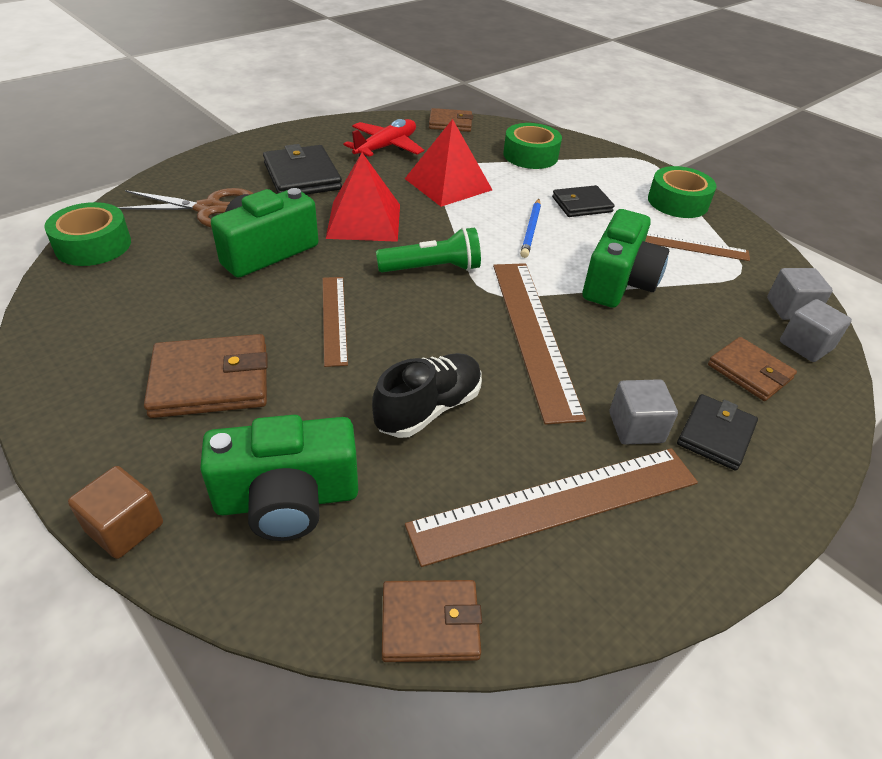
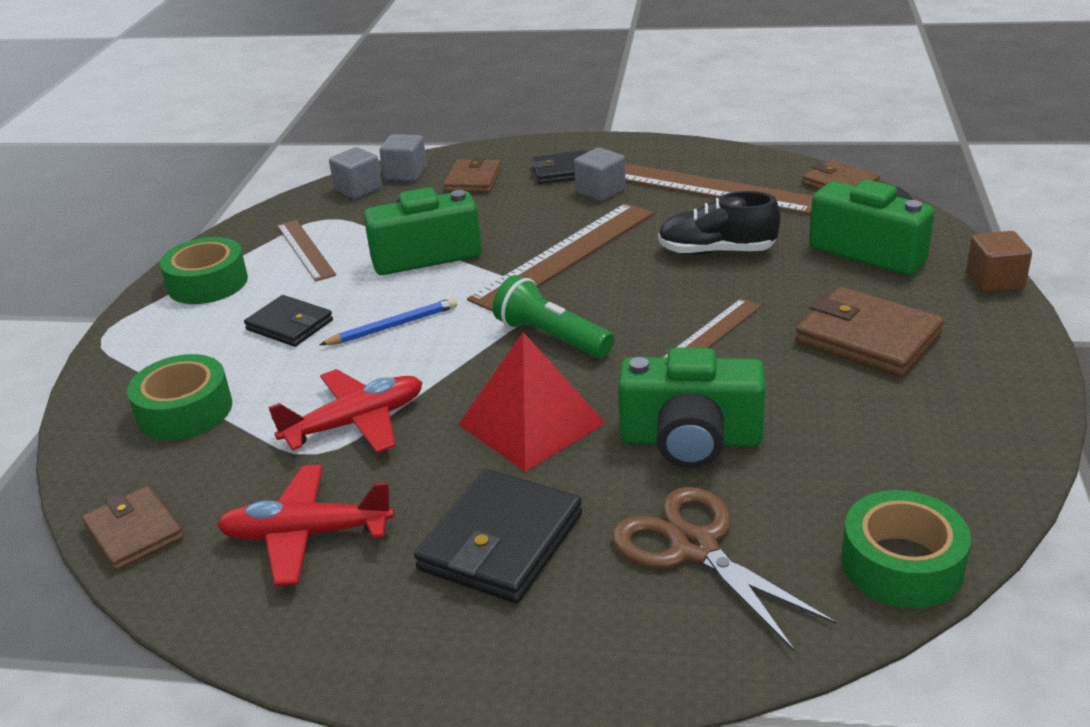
camera: 125 degrees left, 10 degrees down
(448, 184) = (356, 422): red pyramid -> red plane

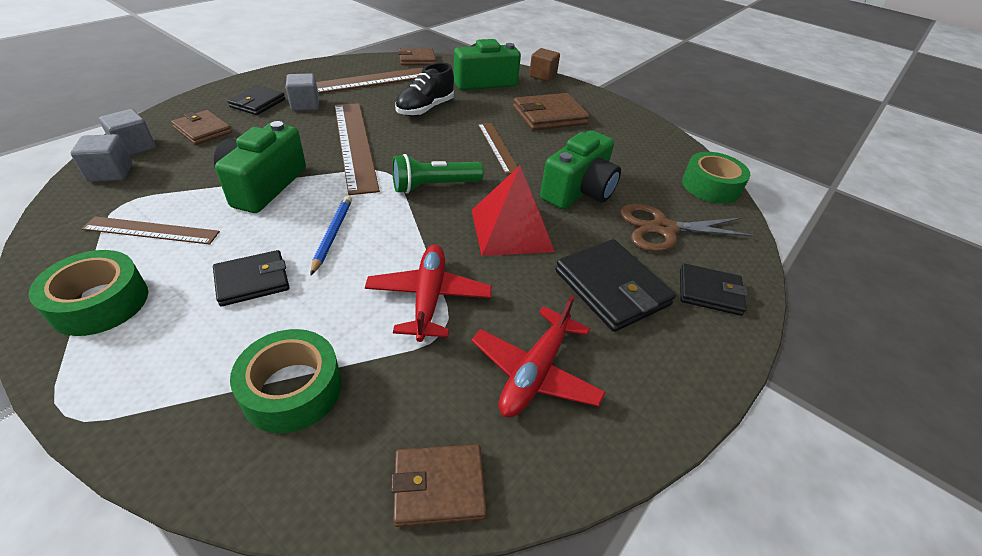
camera: 65 degrees left, 10 degrees up
(586, 636) = (709, 292): none -> black wallet

